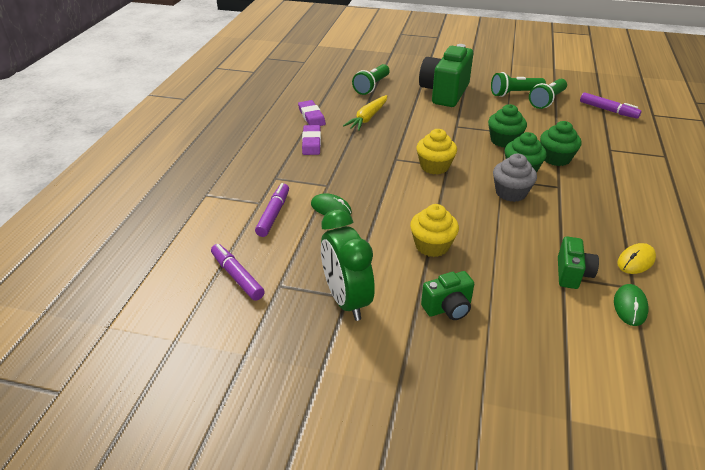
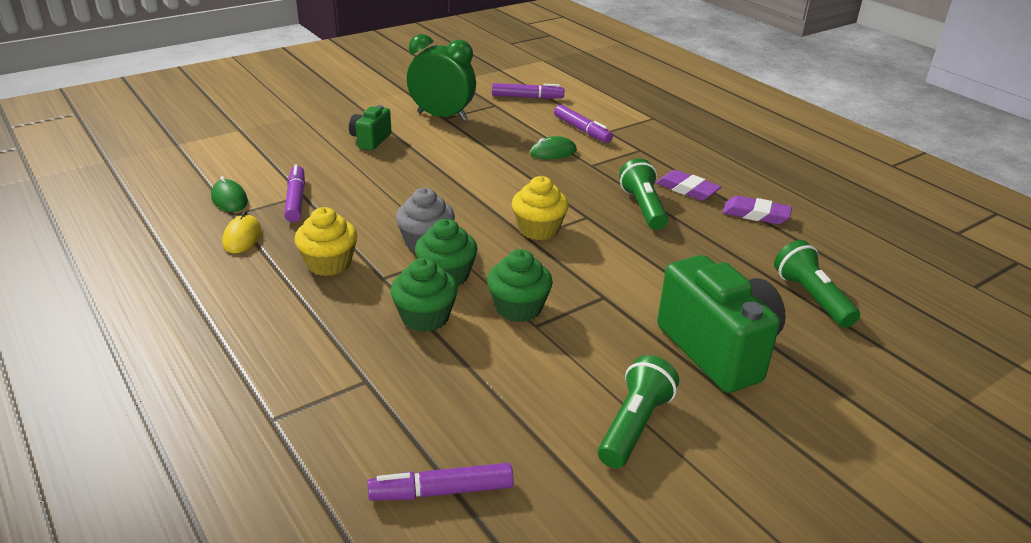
camera: 130 degrees right, 5 degrees down
(367, 118) = (708, 246): yellow carrot -> none
(432, 246) = (434, 166): yellow cupcake -> yellow cupcake (329, 263)
(547, 101) = (565, 442): green flashlight -> green flashlight (643, 207)
(572, 274) = (296, 200): green camera -> purple marker

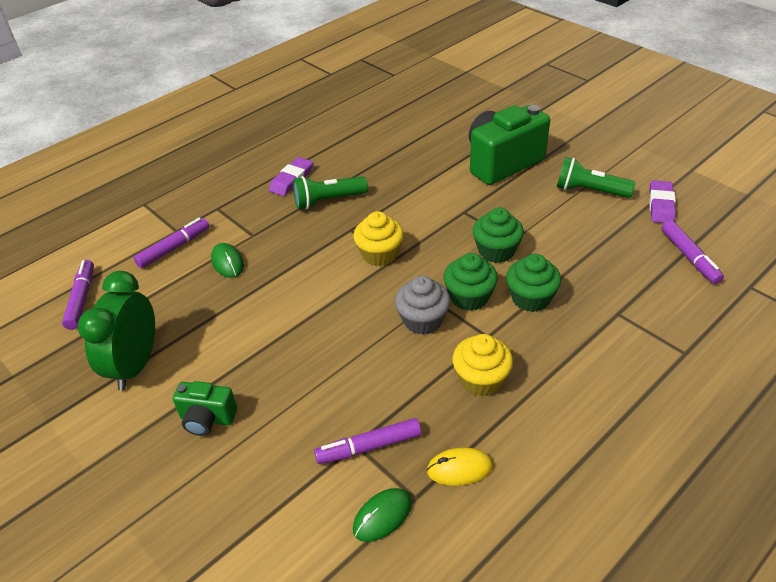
camera: 95 degrees left, 10 degrees up
(756, 214) = (326, 147): purple eraser -> purple eraser (661, 205)
(811, 297) = (429, 128): green flashlight -> none

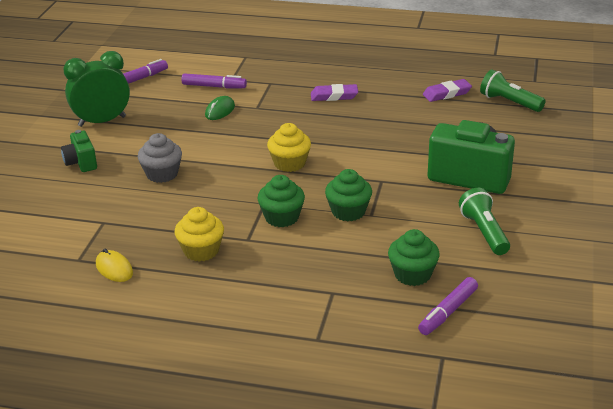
camera: 55 degrees right, 10 degrees down
(328, 201) = (327, 119): green flashlight -> green flashlight (509, 102)
(369, 447) = (105, 228): purple marker -> none
(382, 516) = (55, 253): green mouse -> none
(422, 320) = (237, 206): grey cupcake -> grey cupcake (162, 174)
(530, 298) = (308, 245): green cupcake -> green cupcake (412, 274)
(661, 205) = (509, 277): purple eraser -> purple eraser (447, 93)

